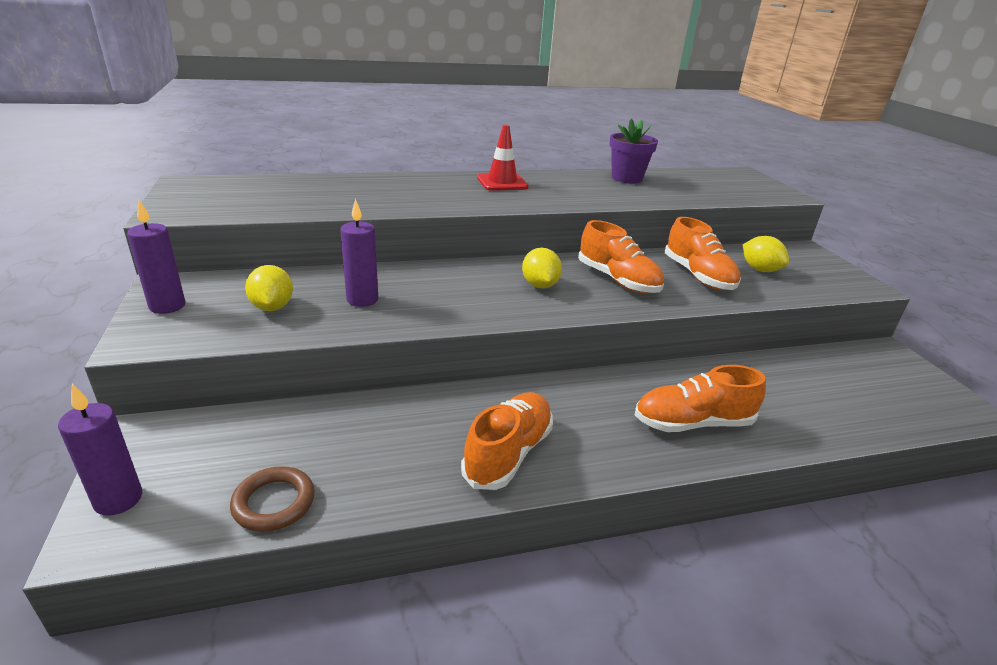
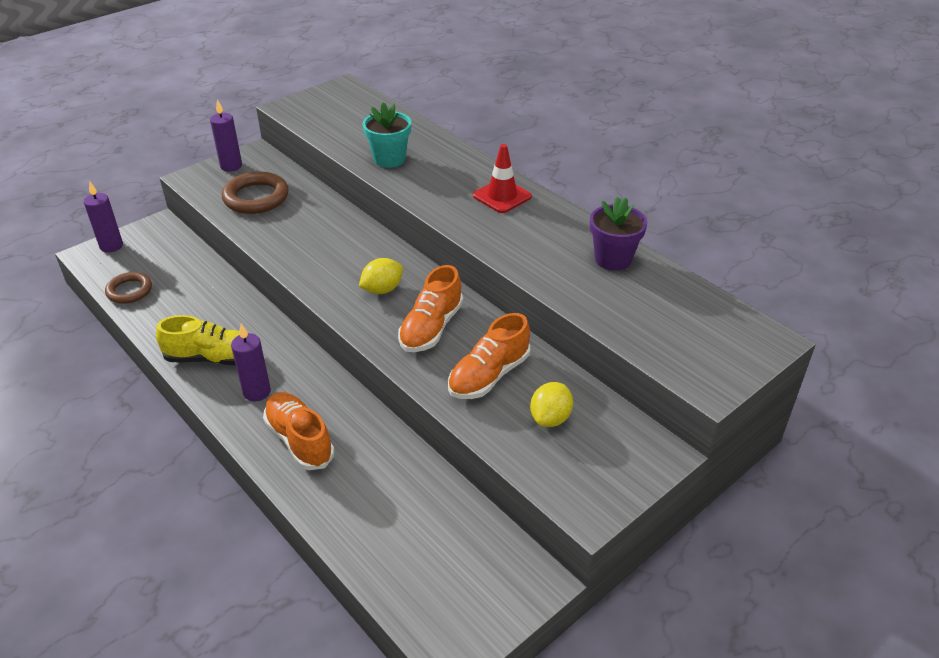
camera: 65 degrees right, 10 degrees up
(272, 307) = (256, 197): yellow lemon -> brown ring
(362, 300) = (292, 223): purple candle -> purple candle (257, 392)
(376, 200) = (389, 159): none -> turquoise flower pot
(508, 453) = (212, 358): orange shoe -> yellow shoe

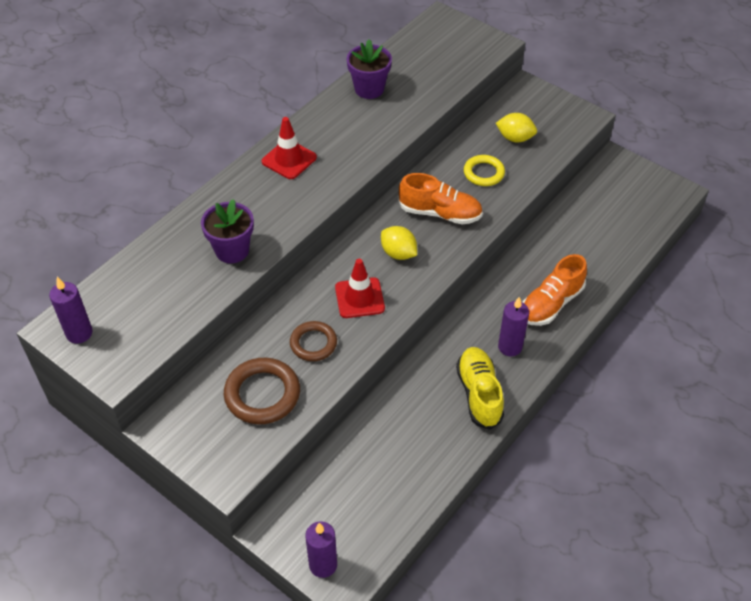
camera: 100 degrees left, 10 degrees up
(129, 291) = (400, 507): brown ring -> brown ring (313, 343)
(231, 166) = (196, 442): purple candle -> purple candle (79, 333)
(334, 258) = (359, 298): none -> red traffic cone
(389, 159) = (232, 250): turquoise flower pot -> purple flower pot
(489, 375) = (483, 173): orange shoe -> yellow ring

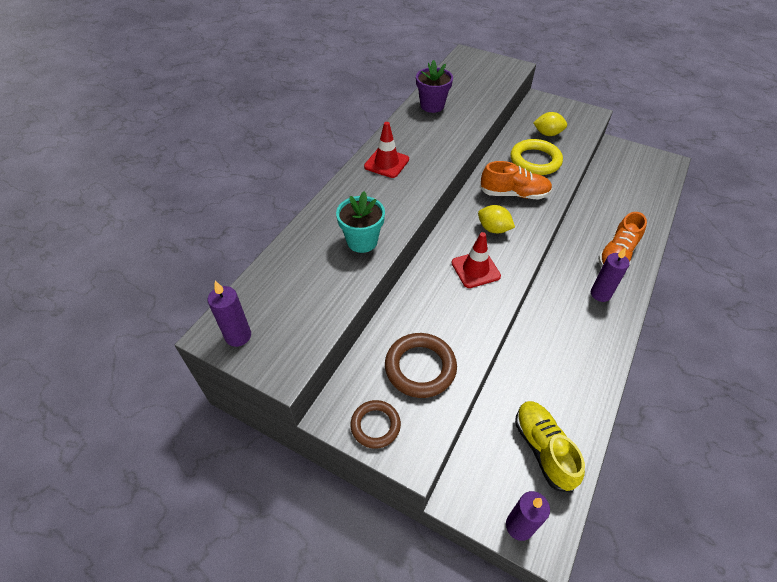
camera: 10 degrees left, 0 degrees up
(232, 250) = (362, 241): purple flower pot -> turquoise flower pot
(313, 343) = (450, 314): brown ring -> brown ring (375, 425)
(479, 394) = (592, 337): yellow shoe -> yellow shoe (543, 449)
(483, 173) = (535, 161): yellow ring -> yellow ring, size x1.55

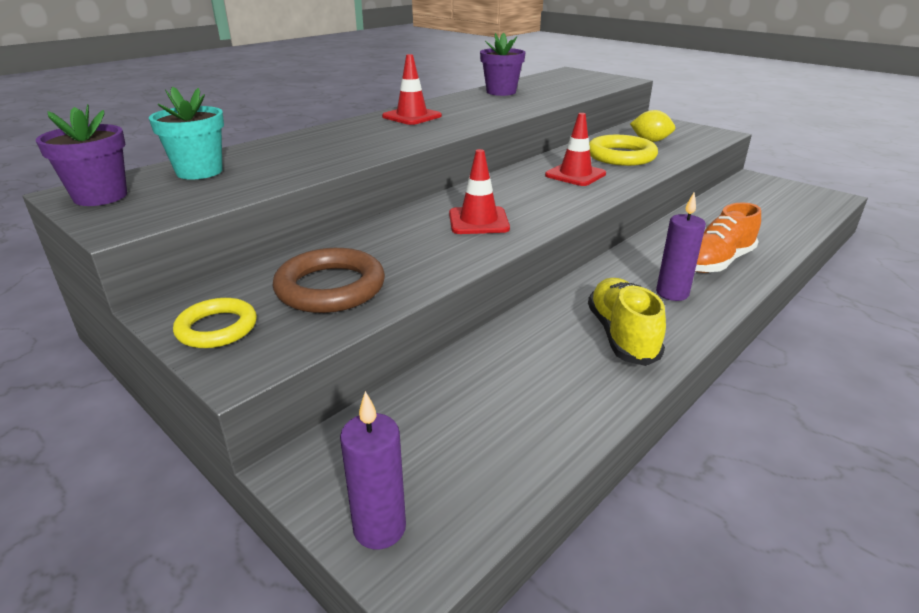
camera: 15 degrees right, 20 degrees down
(238, 336) = (100, 196): purple candle -> purple flower pot
(362, 241) = (328, 156): turquoise flower pot -> turquoise flower pot (199, 171)
(375, 425) = (217, 328): brown ring -> yellow ring
(493, 229) = (528, 195): yellow lemon -> none
(514, 194) = (575, 175): orange shoe -> red traffic cone
(543, 449) = (485, 438): yellow shoe -> yellow shoe (621, 335)

